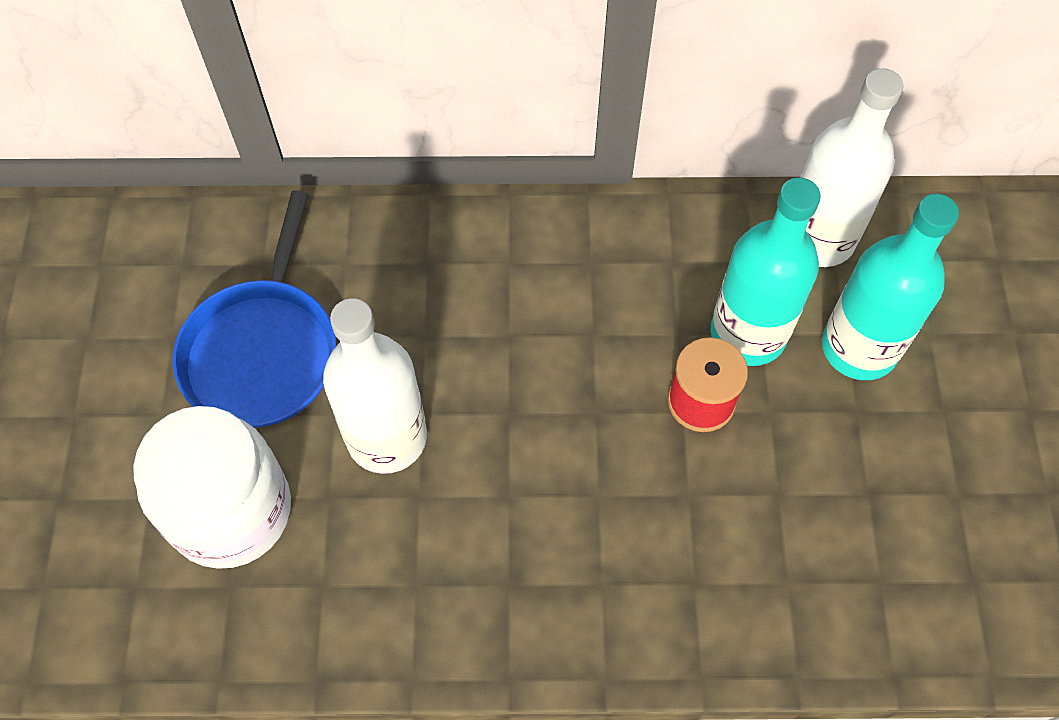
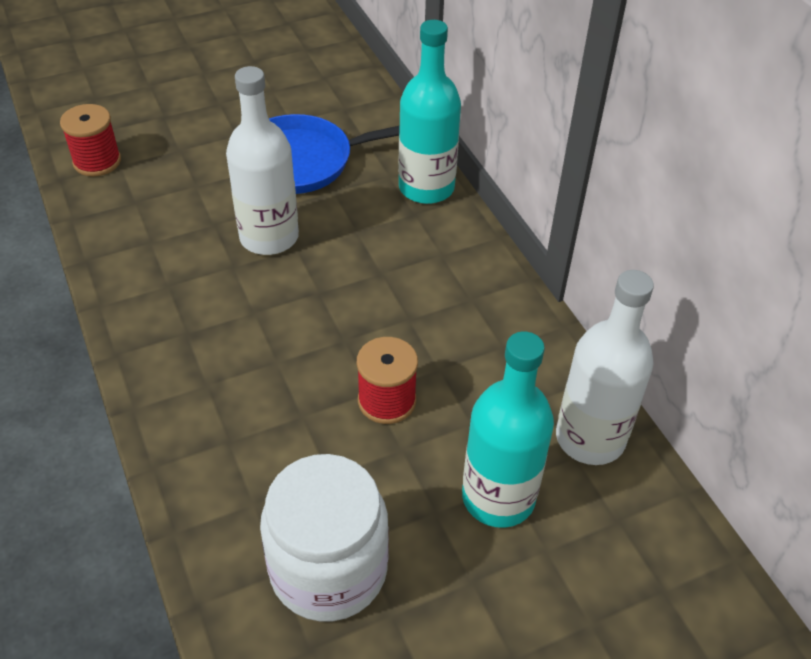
camera: 65 degrees right, 15 degrees down
(111, 618) = (97, 161): none -> red spool
(230, 510) = (185, 185): white jar -> white jar (328, 569)
(748, 333) = (465, 414): turquoise bottle -> turquoise bottle (426, 188)

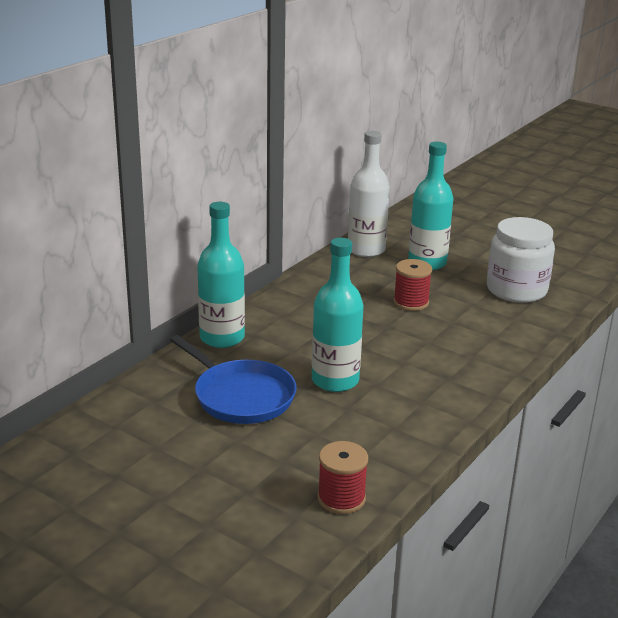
camera: 120 degrees left, 20 degrees down
(269, 237) = (335, 380): white bottle -> turquoise bottle

